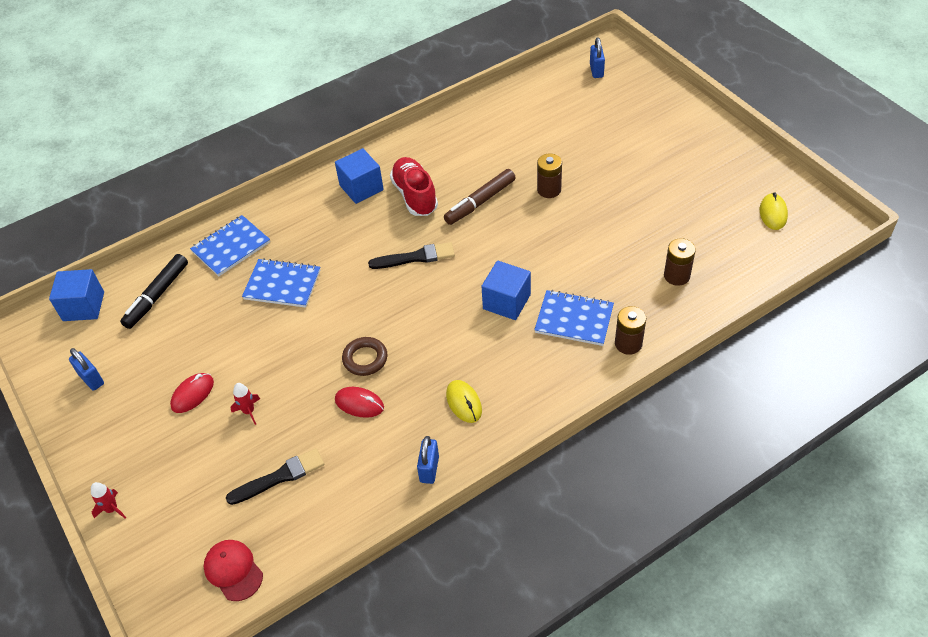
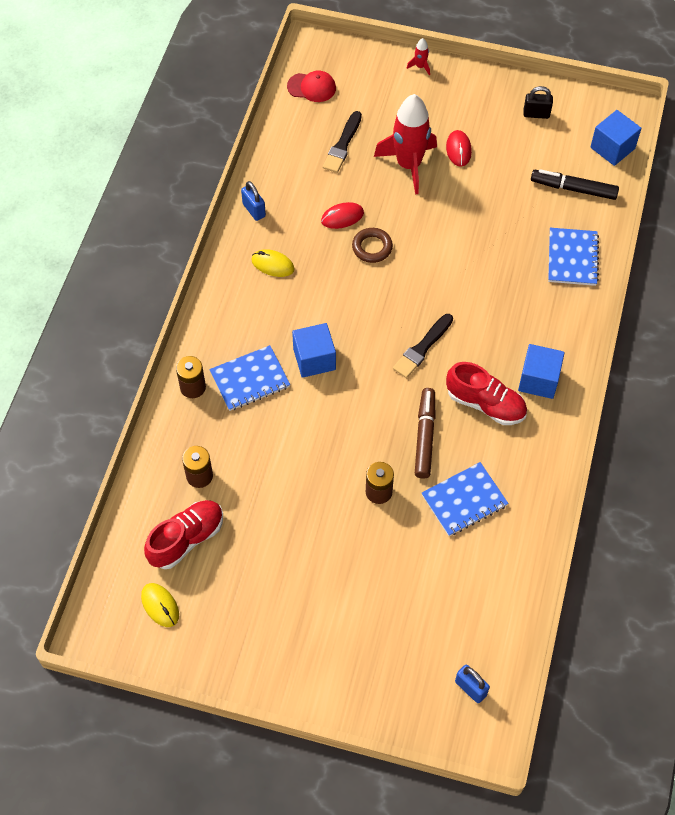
camera: 135 degrees right, 10 degrees up
(91, 379) = (536, 114): blue padlock -> black padlock
(157, 296) = (573, 189): black marker -> black marker turned 60 degrees counterclockwise
(249, 411) = (409, 165): red rocket -> red rocket, size x2.49
(282, 285) = (495, 257): blue notebook -> blue notebook (464, 500)
(721, 241) = (186, 539): none -> red shoe

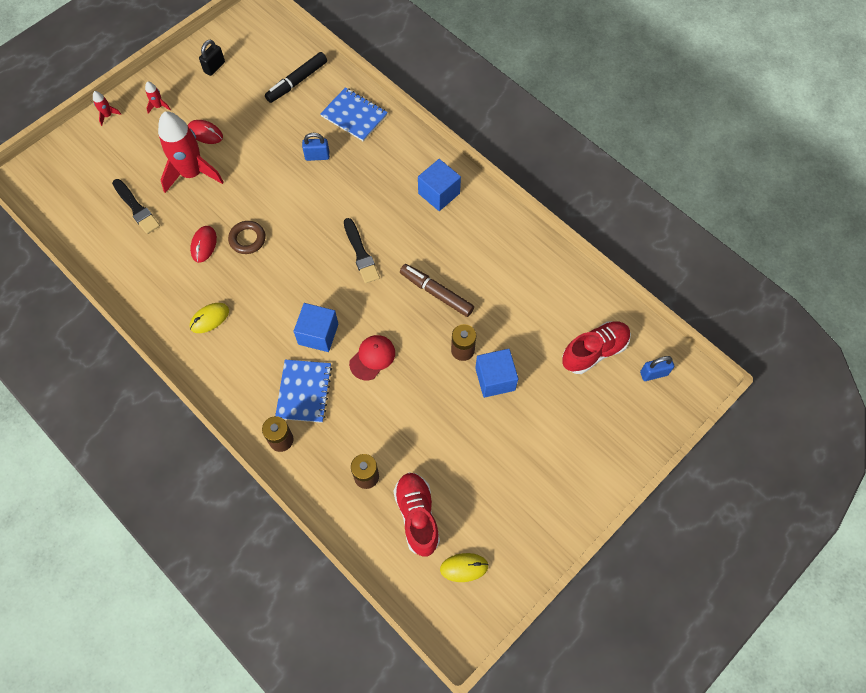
camera: 60 degrees left, 5 degrees up
(254, 210) = (147, 305): blue padlock -> blue padlock (317, 156)
(312, 87) = (62, 200): red cap -> red cap (372, 358)
(459, 97) = (158, 106): none -> red rocket
(464, 500) = (505, 296): blue notebook -> none
(485, 404) = (436, 238): red shoe -> red shoe (594, 351)
(612, 148) = (281, 39): blue cube -> blue cube (495, 379)

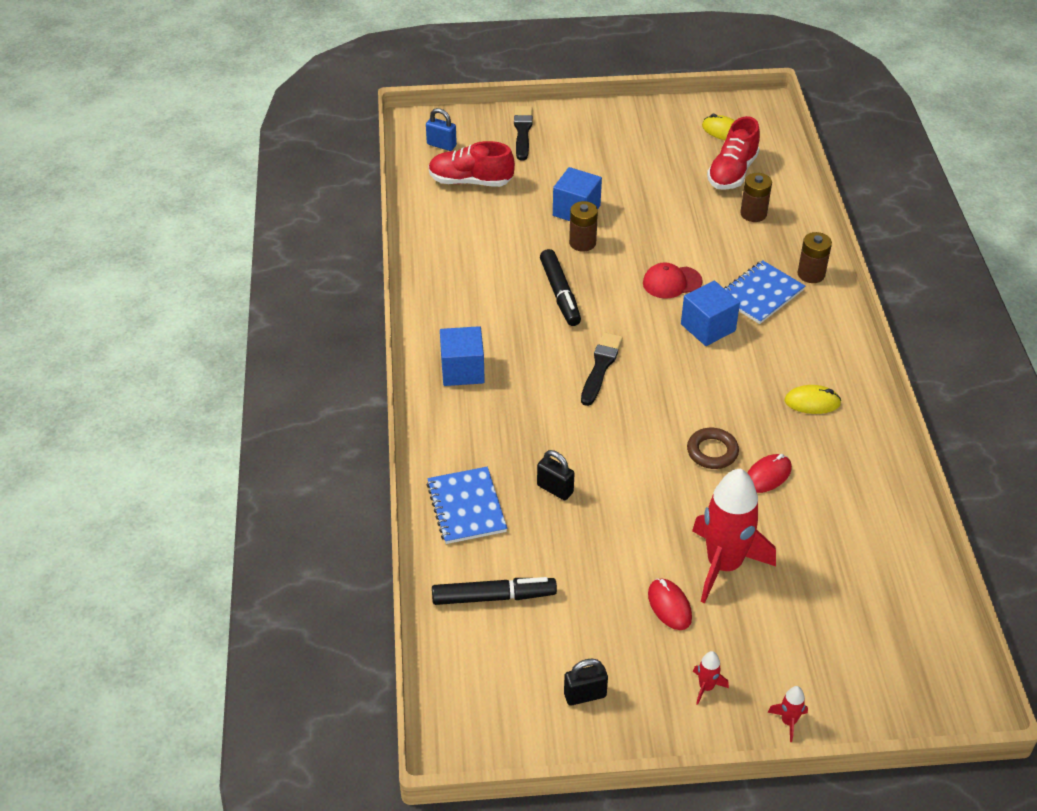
camera: 140 degrees left, 20 degrees down
(136, 208) = (824, 566): black brush -> black brush (522, 131)
(317, 156) = (555, 489): blue padlock -> black padlock
(436, 293) = (560, 294): brown marker -> black marker

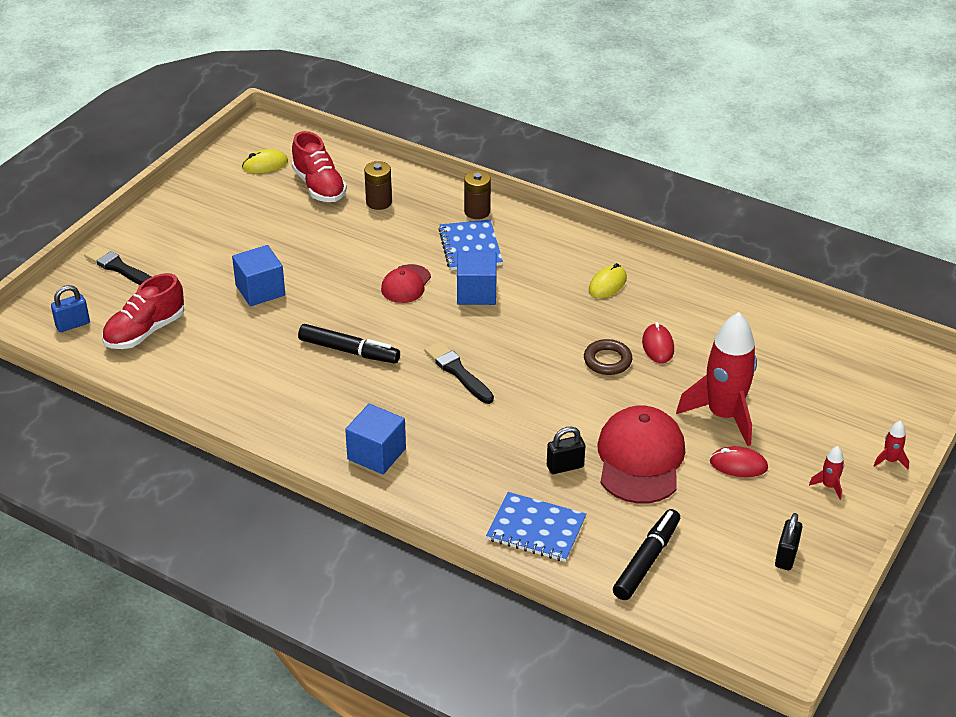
camera: 55 degrees left, 5 degrees down
(582, 243) = (303, 307): brown battery -> none
(611, 534) = (640, 459): none -> red cap

